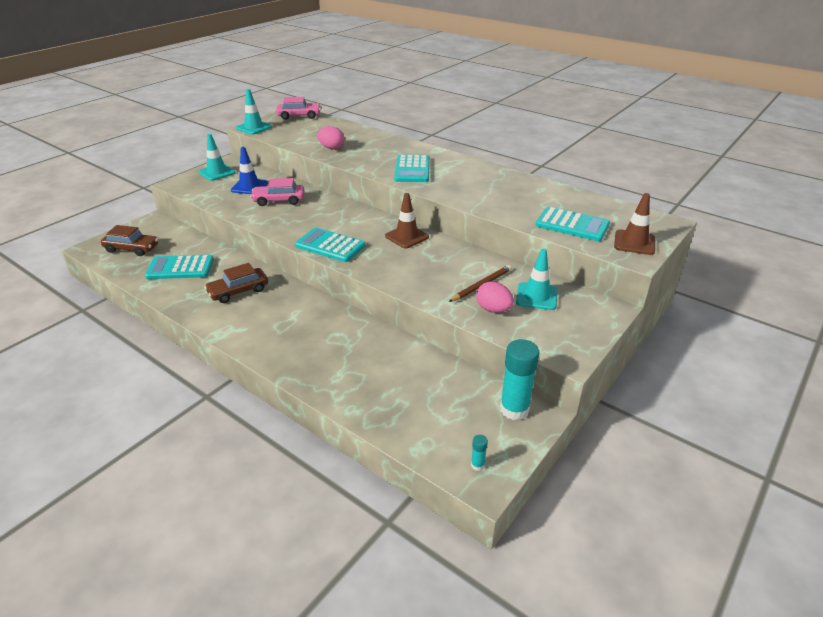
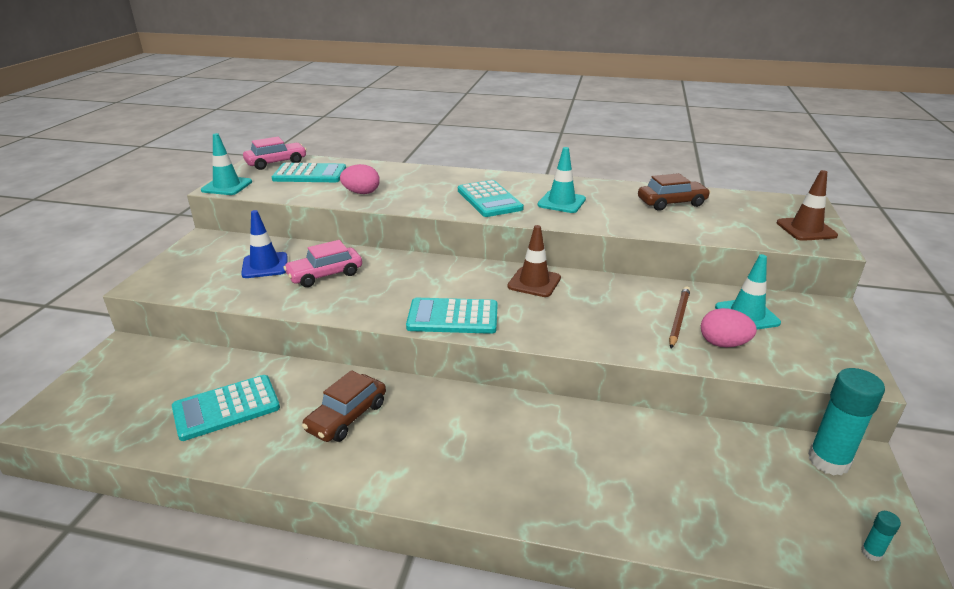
camera: 25 degrees left, 5 degrees down
(132, 249) = (119, 400): brown car -> brown car (671, 203)
(217, 172) = (198, 256): turquoise traffic cone -> turquoise traffic cone (561, 202)
(572, 225) = (728, 224): turquoise calculator -> turquoise calculator (310, 174)

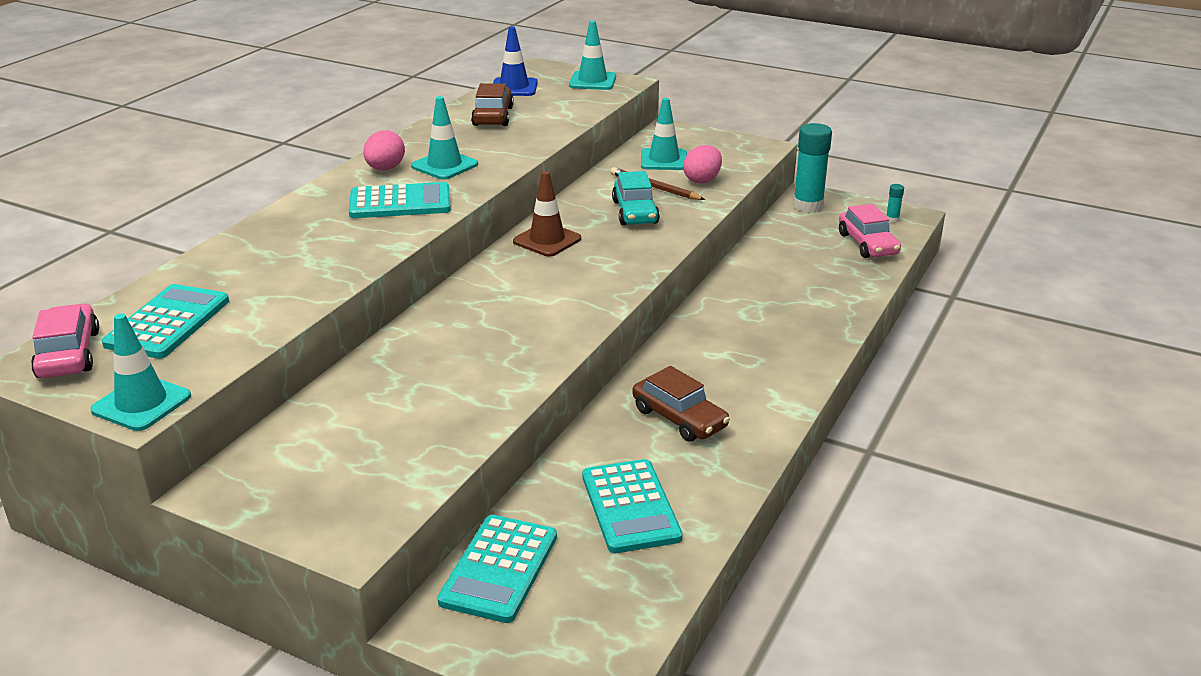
camera: 75 degrees left, 0 degrees up
(265, 265) = (371, 422): blue traffic cone -> blue traffic cone (514, 87)
(325, 275) = (436, 372): pink car -> pink car (867, 244)
(361, 193) = (295, 284): pink egg -> pink egg (385, 169)
(453, 317) = (593, 295): turquoise calculator -> turquoise calculator (499, 569)
(617, 315) = (635, 212): none -> turquoise car
(806, 229) = (592, 81): brown traffic cone -> turquoise traffic cone

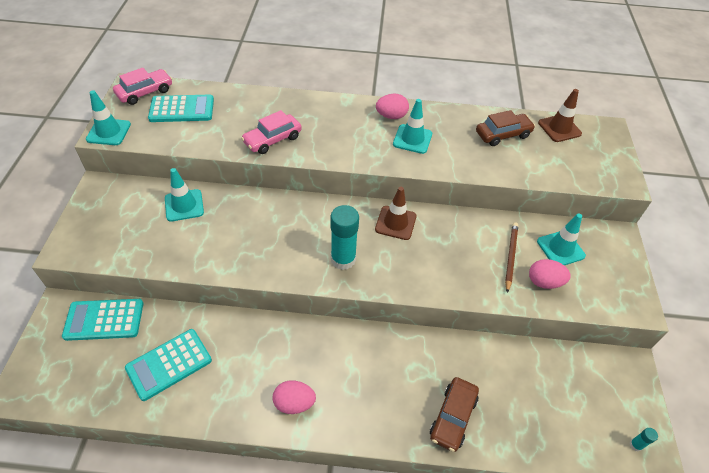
camera: 65 degrees right, 20 degrees up
(400, 202) = (351, 139): turquoise calculator -> none
(514, 87) = (559, 128): blue traffic cone -> brown traffic cone
(592, 81) = (608, 164): turquoise traffic cone -> turquoise traffic cone (184, 205)
(635, 212) = (464, 257): turquoise car -> none
(679, 418) = (266, 363): brown car -> brown car (453, 417)
(751, 407) = (294, 403): none -> pink egg
(808, 205) = (611, 370): turquoise glue stick -> turquoise glue stick (343, 259)
(867, 244) = (574, 433): pink car -> pink car (272, 139)

